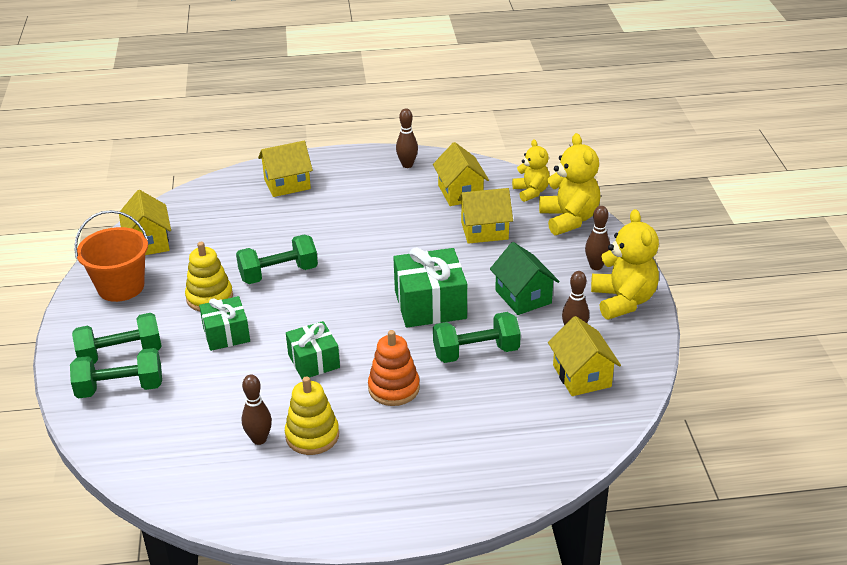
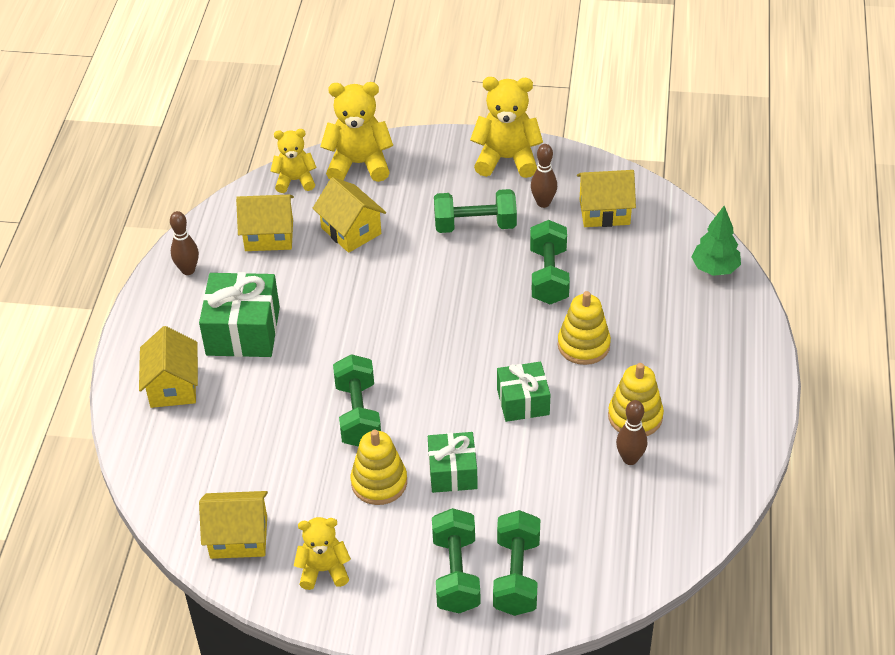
camera: 75 degrees left, 10 degrees up
(121, 287) = (323, 570): orange bucket -> yellow teddy bear
(394, 388) = (583, 345): orange stacking toy -> yellow stacking toy
(430, 304) = (462, 296): green gift -> green gift (243, 331)
(484, 231) = (351, 231): yellow house -> yellow house turned 45 degrees counterclockwise
(523, 297) = (475, 225): green house -> green dumbbell
(534, 468) = (715, 269): none -> green tree
(596, 266) = (446, 164): brown bowling pin -> none

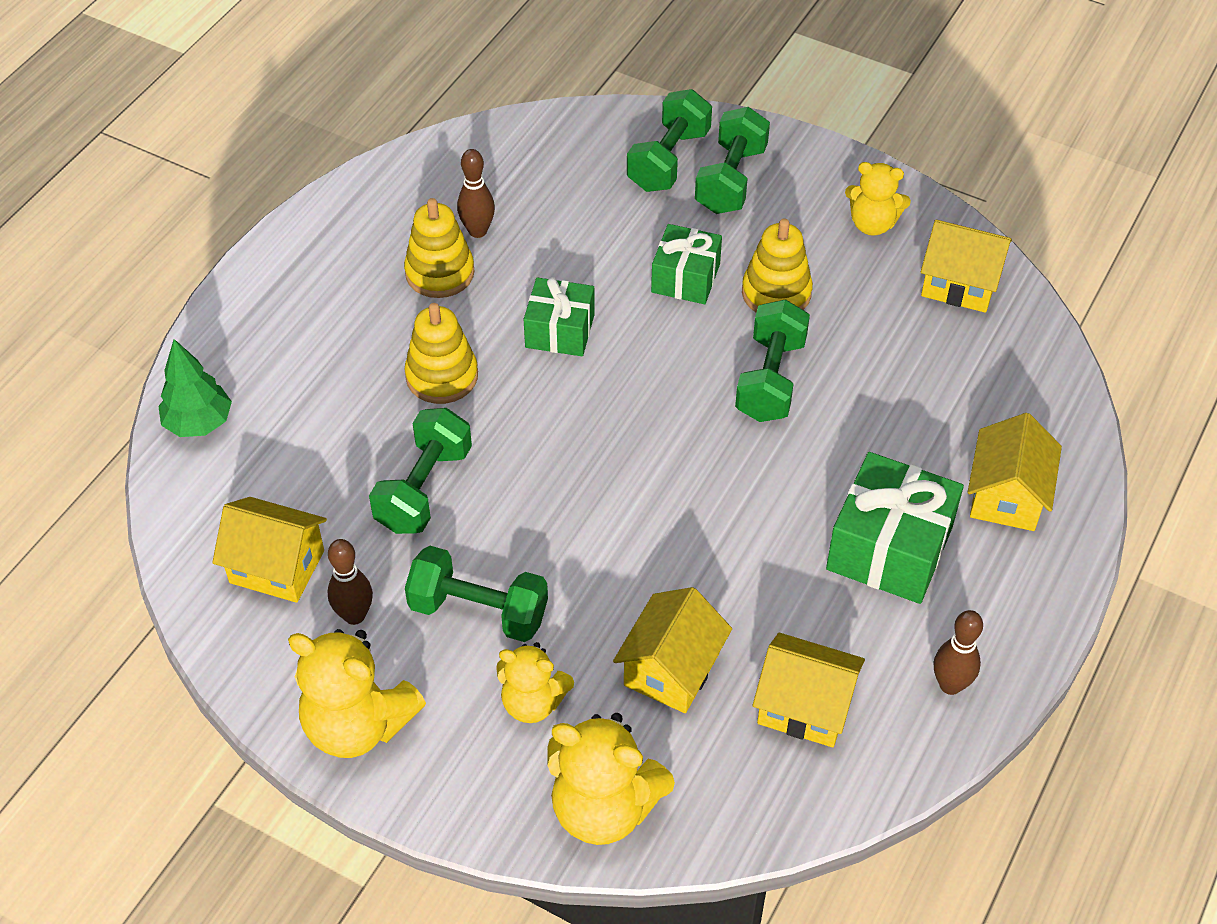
camera: 160 degrees left, 5 degrees up
(295, 180) = (726, 811): yellow teddy bear -> yellow teddy bear (533, 702)
(351, 231) = (671, 669): yellow house -> yellow house turned 45 degrees clockwise

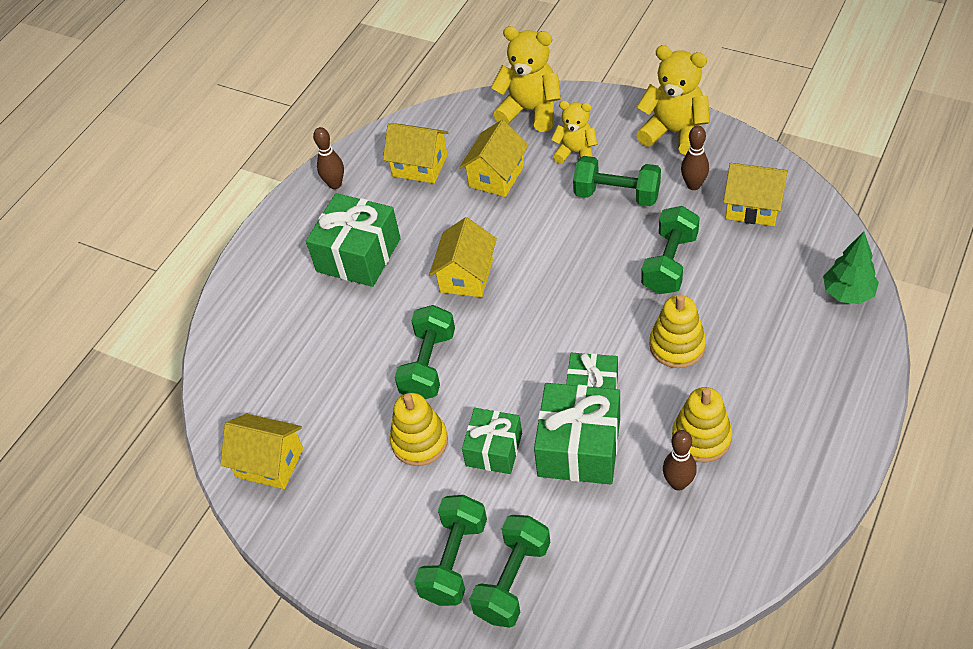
camera: 175 degrees left, 0 degrees up
(584, 273) = (579, 447): none -> green gift
(872, 224) = (331, 519): yellow teddy bear -> none
(1006, 496) = (275, 295): yellow house -> yellow house (466, 276)

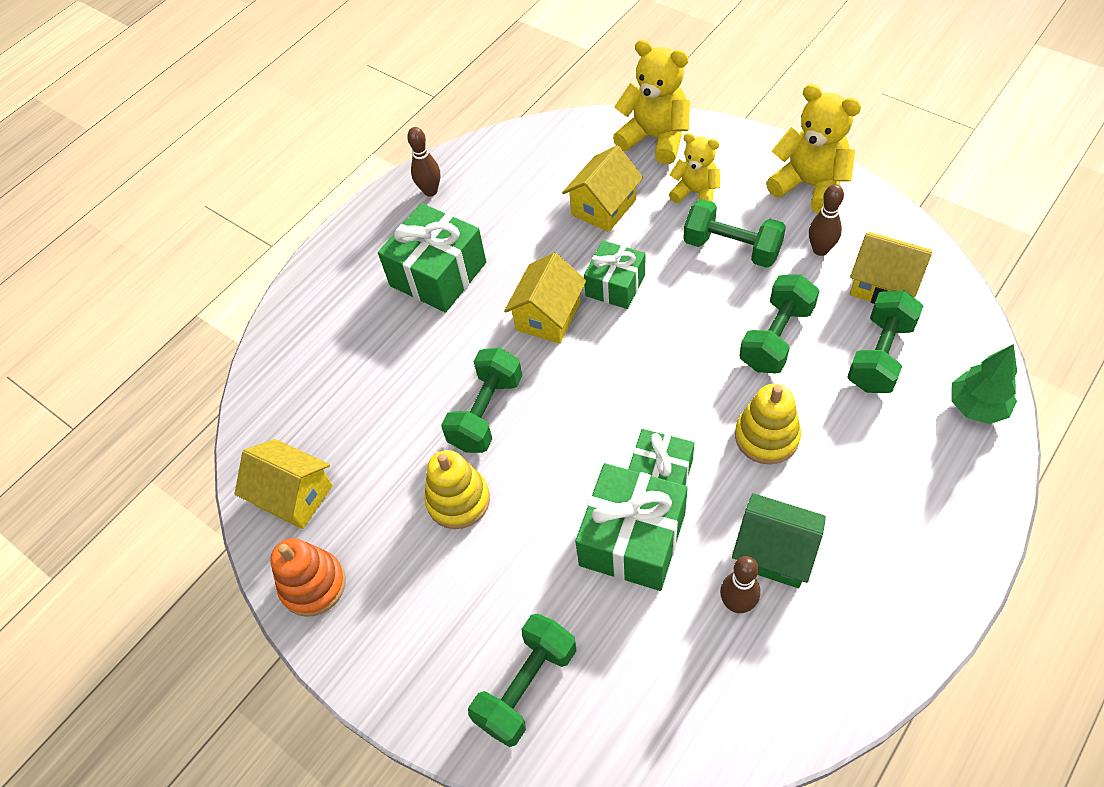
camera: 10 degrees right, 5 degrees up
(305, 533) = (313, 585): none -> orange stacking toy
(420, 166) = (524, 183): yellow house -> none
(454, 560) = (467, 649): green dumbbell -> green dumbbell (879, 355)
(494, 449) = (537, 524): green gift -> green gift (615, 285)
(701, 437) = (774, 552): yellow stacking toy -> green house

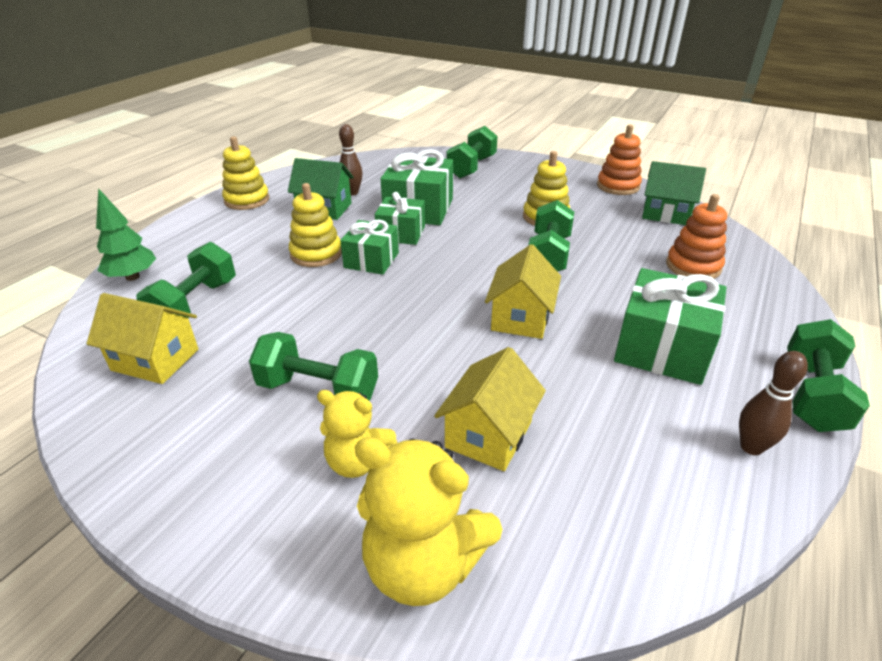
camera: 165 degrees right, 20 degrees down
(294, 496) = (666, 213): yellow house -> green house
(337, 380) = (693, 266): none -> orange stacking toy
(615, 285) = (456, 347): green gift -> green gift (371, 260)
(776, 337) = (289, 312): green dumbbell -> green dumbbell (812, 395)
(810, 185) = (184, 481): yellow teddy bear -> none
(820, 250) = (209, 393): brown bowling pin -> none
(905, 593) = (247, 200): none -> yellow stacking toy

